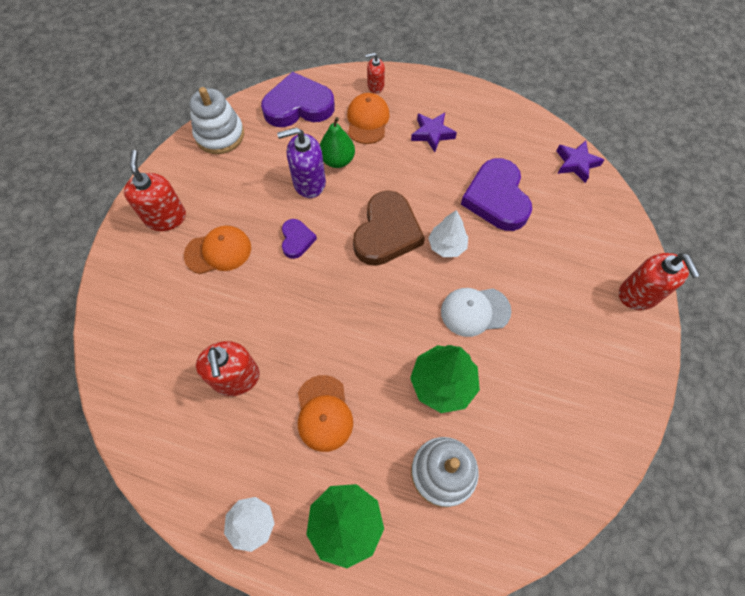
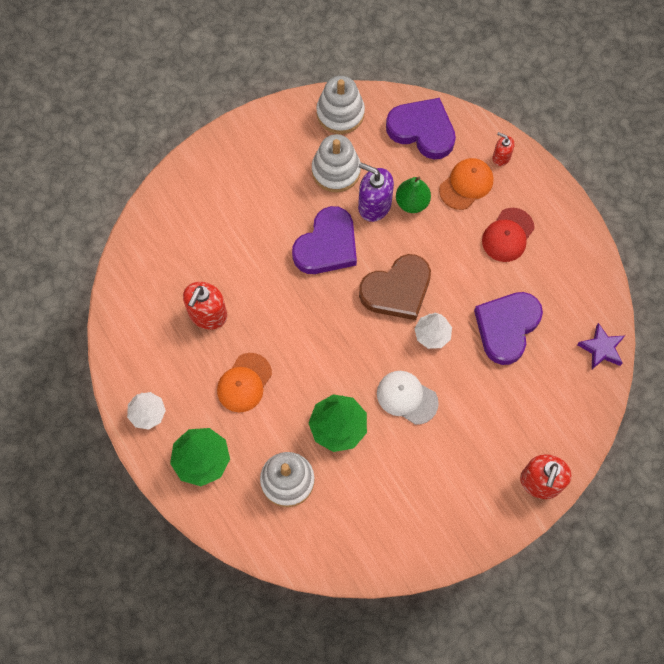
camera: 40 degrees right, 5 degrees up
(165, 217) = (249, 156): red soap dispenser -> none
(218, 251) = (265, 212): orange cap -> none
(253, 178) = (336, 170): none -> white stacking toy
(296, 240) = (327, 245): purple heart -> purple heart, size x1.94
(432, 134) = (508, 235): purple star -> red cap

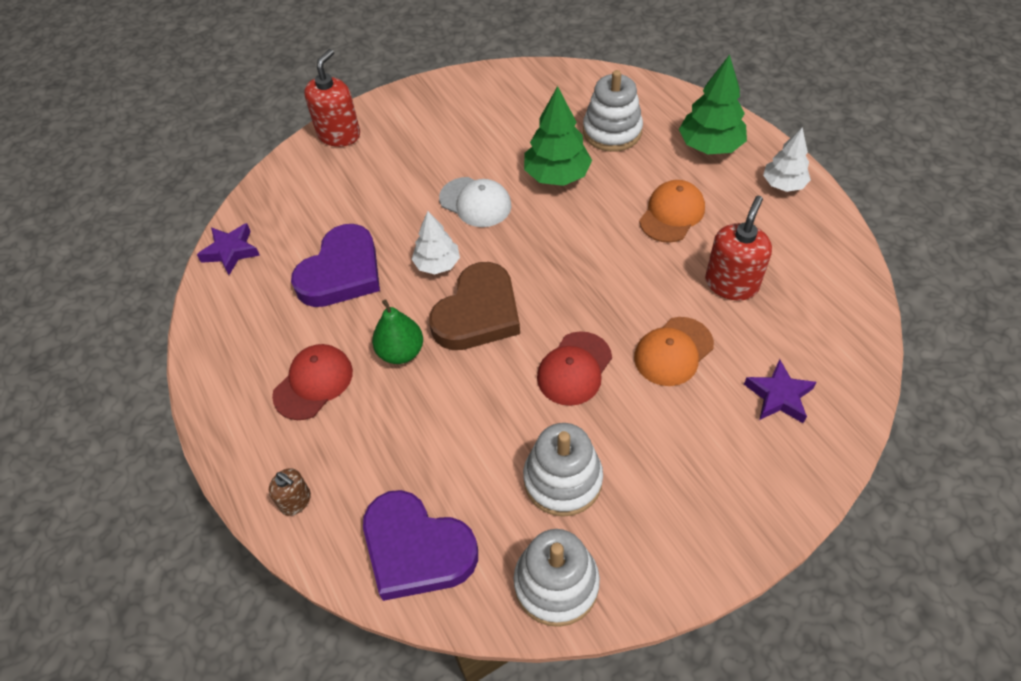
camera: 175 degrees left, 15 degrees down
(192, 225) = (778, 396): none -> purple star
(327, 245) = (574, 369): purple heart -> red cap
(374, 205) = (503, 425): purple soap dispenser -> none
(397, 290) = (478, 313): brown heart -> brown heart turned 150 degrees clockwise
(412, 202) = (446, 429): green pear -> green pear (401, 352)
(466, 184) = (359, 456): orange cap -> orange cap (673, 351)
(501, 157) = (295, 501): red soap dispenser -> brown soap dispenser

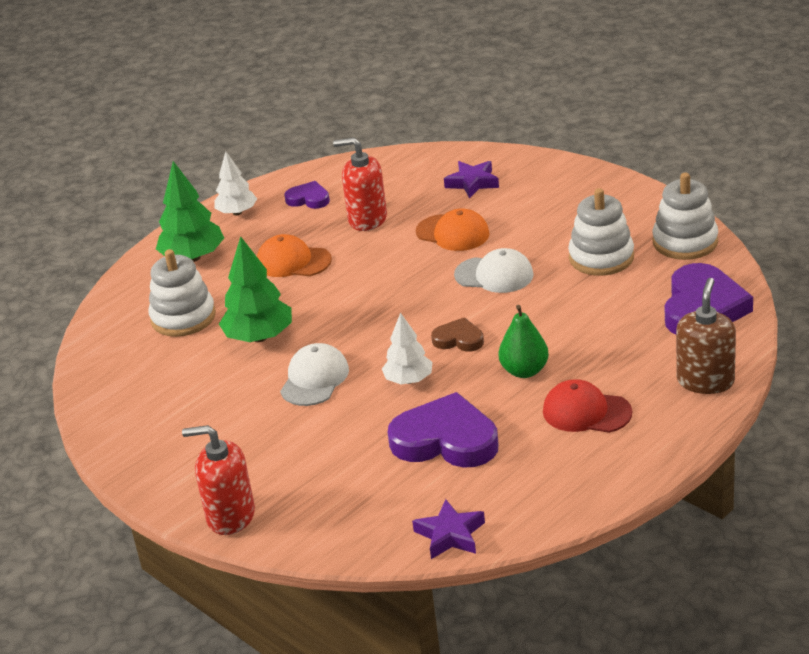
camera: 105 degrees left, 20 degrees down
(295, 501) = (705, 381): brown soap dispenser -> brown soap dispenser, size x1.77
(478, 313) = (459, 339): brown heart -> brown heart, size x0.51
(574, 369) = (494, 275): red cap -> white cap
(792, 242) = (308, 199): none -> purple heart

